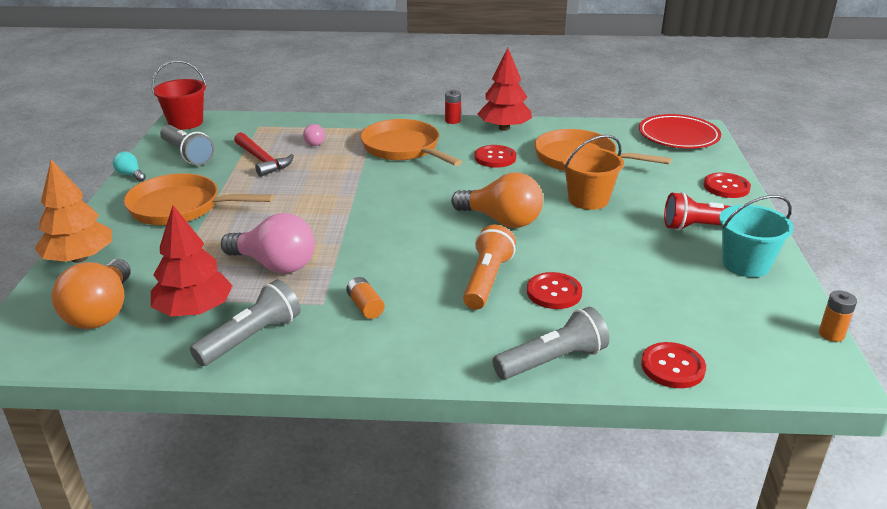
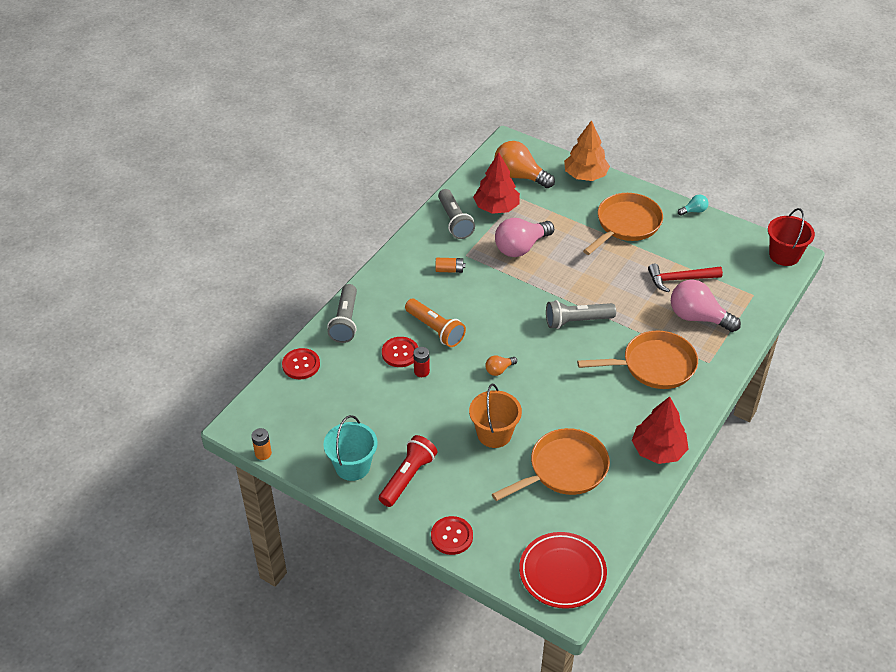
camera: 120 degrees right, 15 degrees up
(187, 154) = (715, 244): grey flashlight -> grey flashlight (577, 321)
(315, 142) = (698, 317): pink light bulb -> pink light bulb, size x2.11
(452, 121) = (696, 421): red battery -> red battery (421, 371)
(495, 158) = (600, 414): red button -> none
(501, 220) = (499, 370): orange light bulb -> orange light bulb, size x0.47

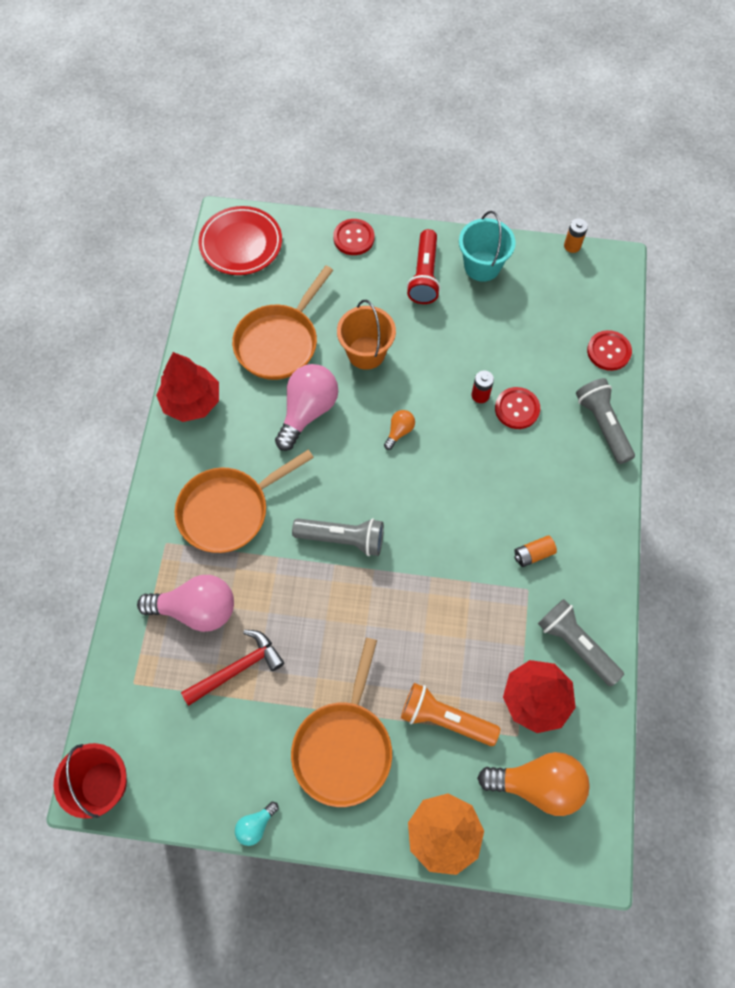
camera: 155 degrees right, 20 degrees up
(435, 330) = (498, 456): orange flashlight -> orange flashlight (445, 718)
(521, 247) = (465, 634): pink light bulb -> pink light bulb (307, 411)
(577, 321) = (342, 539): grey flashlight -> grey flashlight turned 45 degrees clockwise

